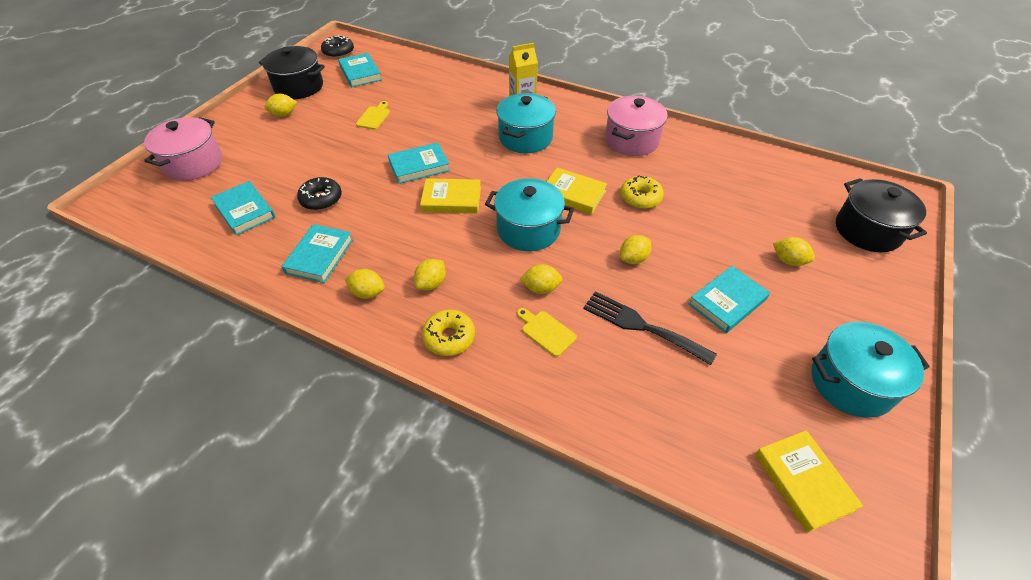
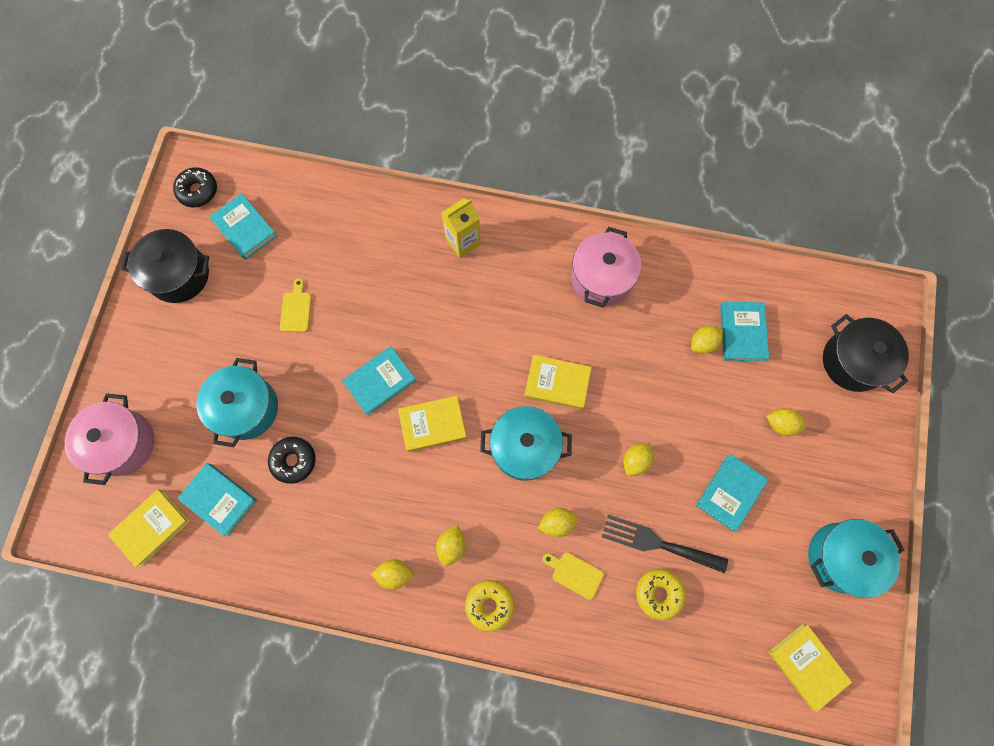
camera: 15 degrees left, 25 degrees up
(178, 217) = (152, 528): none -> yellow book
(284, 114) = (186, 332): yellow lemon -> yellow lemon (703, 343)
(320, 256) = (328, 540): turquoise book -> turquoise book (742, 333)
(525, 138) = (483, 303): turquoise pot -> turquoise pot (246, 408)
(640, 198) = (627, 371): yellow donut -> yellow donut (658, 593)

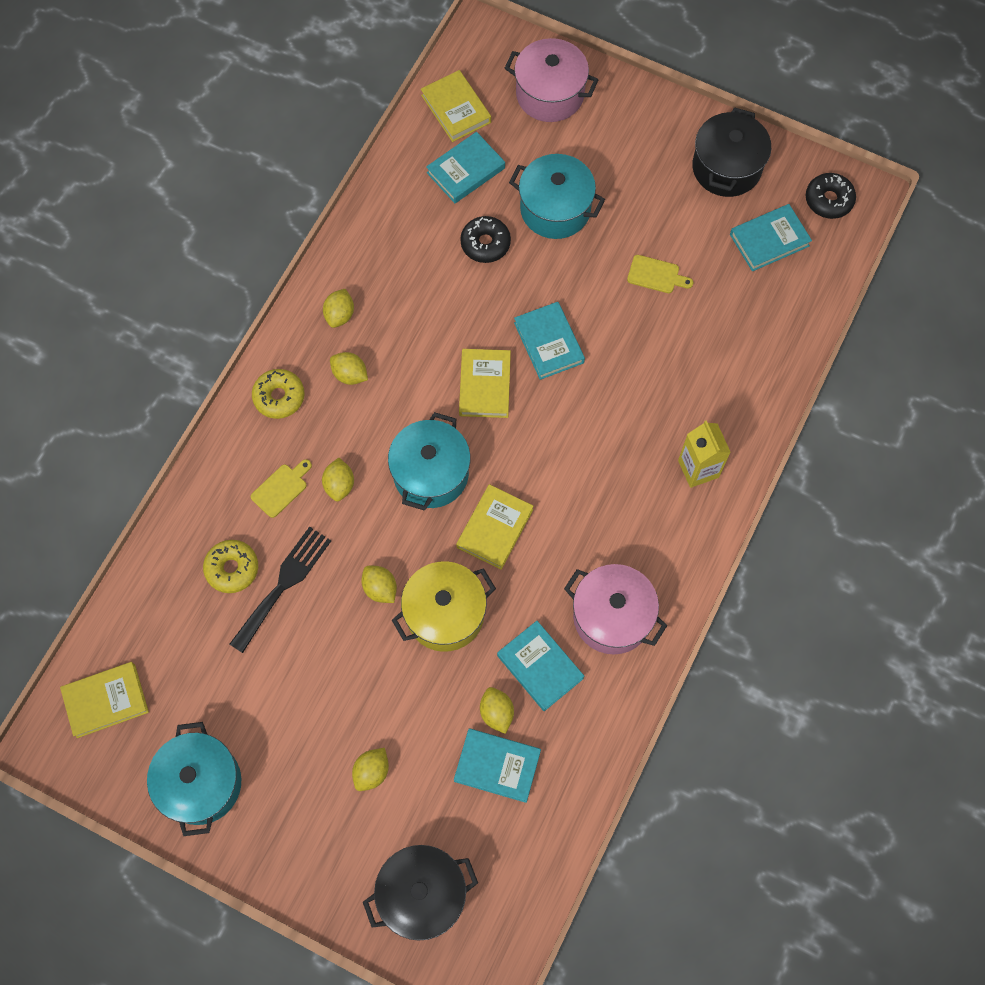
camera: 105 degrees right, 5 degrees down
(639, 403) = (445, 614): none -> yellow pot
(730, 493) = (312, 682): turquoise book -> turquoise book (540, 667)

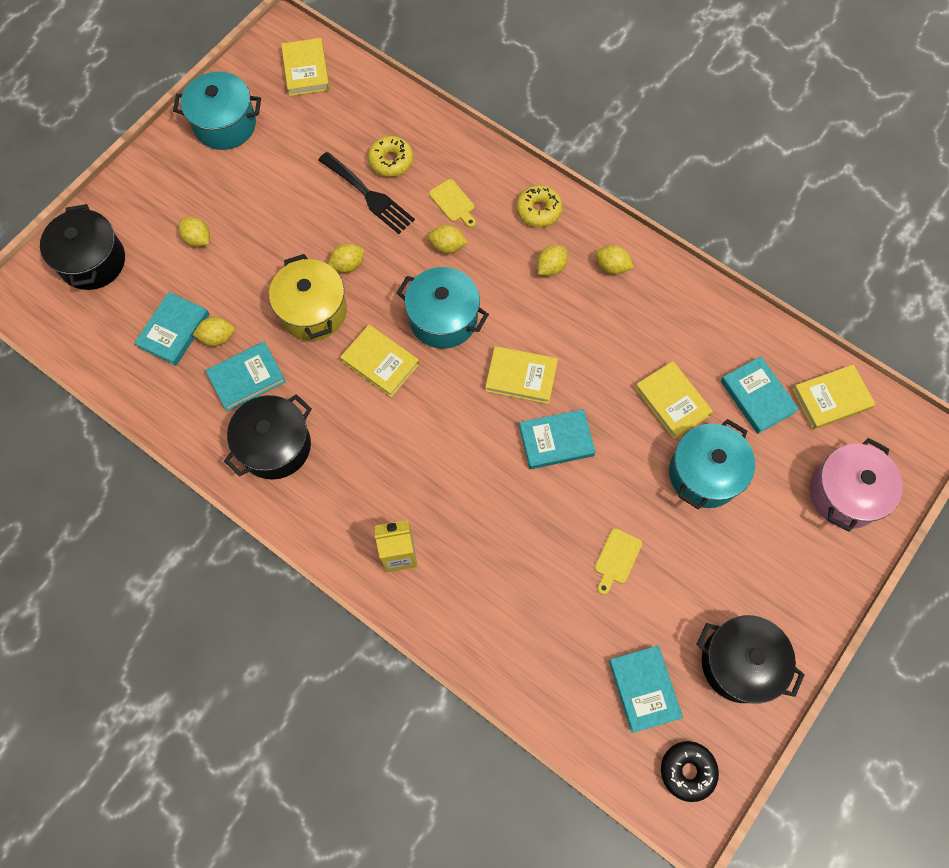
camera: 100 degrees right, 0 degrees up
(485, 243) = (672, 401): black donut -> yellow book
(612, 616) = (275, 446): pink pot -> black pot

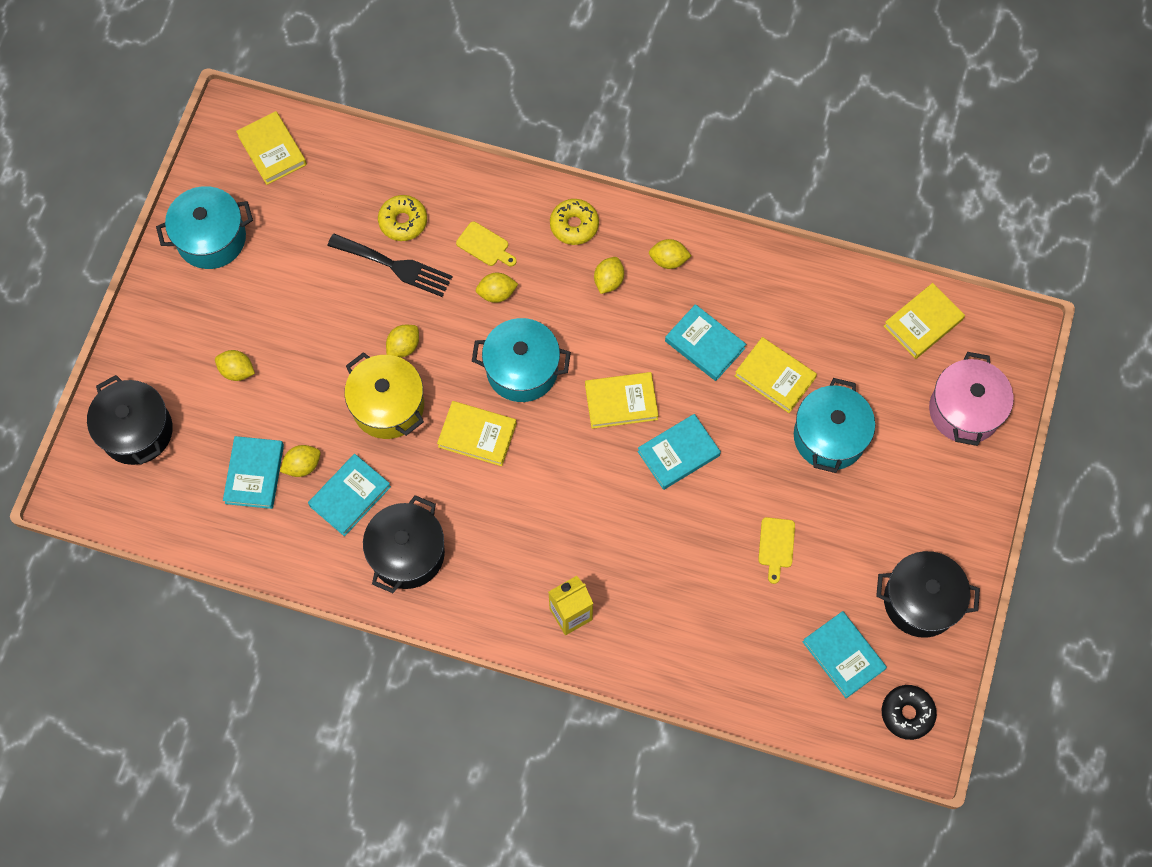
camera: 20 degrees left, 0 degrees up
(757, 397) = (853, 344): turquoise book -> turquoise book (705, 344)

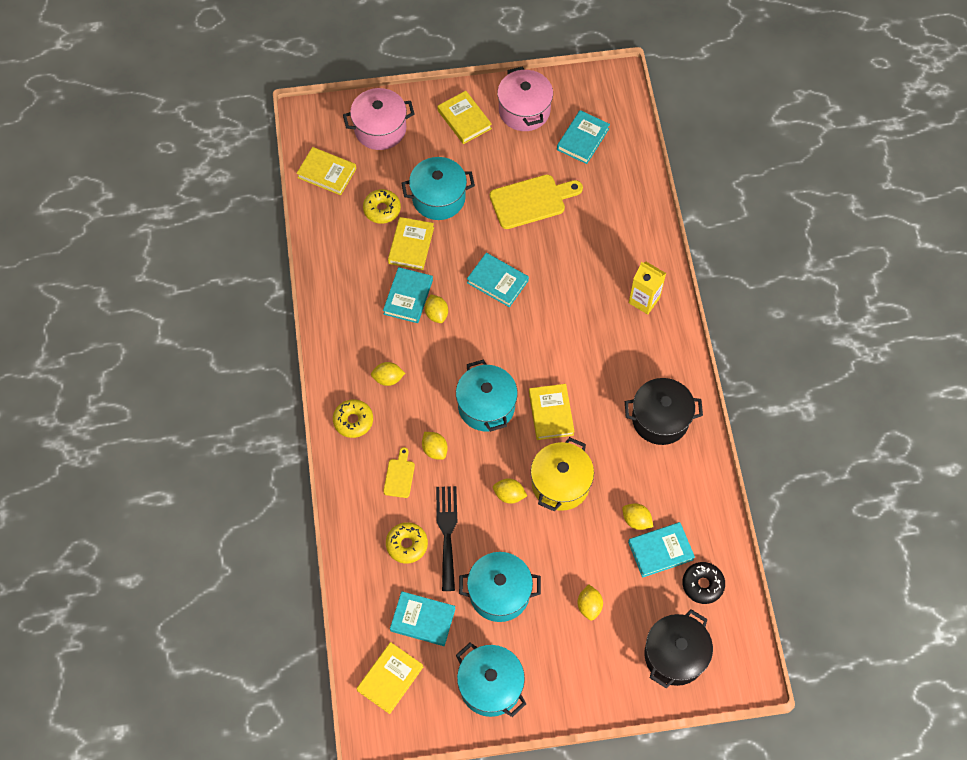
camera: 115 degrees left, 5 degrees down
(301, 289) = (499, 593): none -> turquoise pot
(350, 496) = (641, 476): turquoise book -> turquoise book (423, 620)
(621, 402) = (478, 332): yellow book -> yellow book (464, 119)
(668, 260) = (352, 346): yellow lemon -> yellow lemon (436, 314)
(776, 546) = (531, 201): yellow cutting board -> yellow cutting board, size x1.92
(841, 364) = (382, 209): none -> yellow donut
(907, 713) = (599, 94): black donut -> black donut (702, 584)
(920, 601) = (524, 110): black pot -> pink pot

